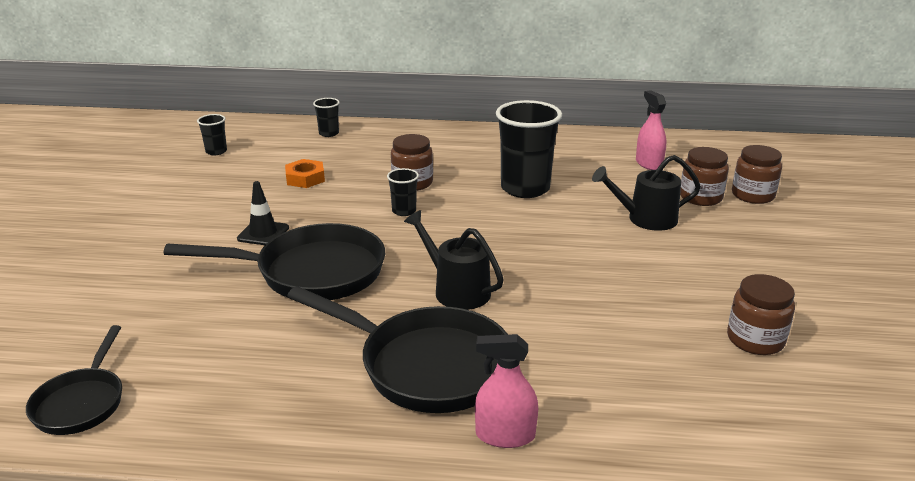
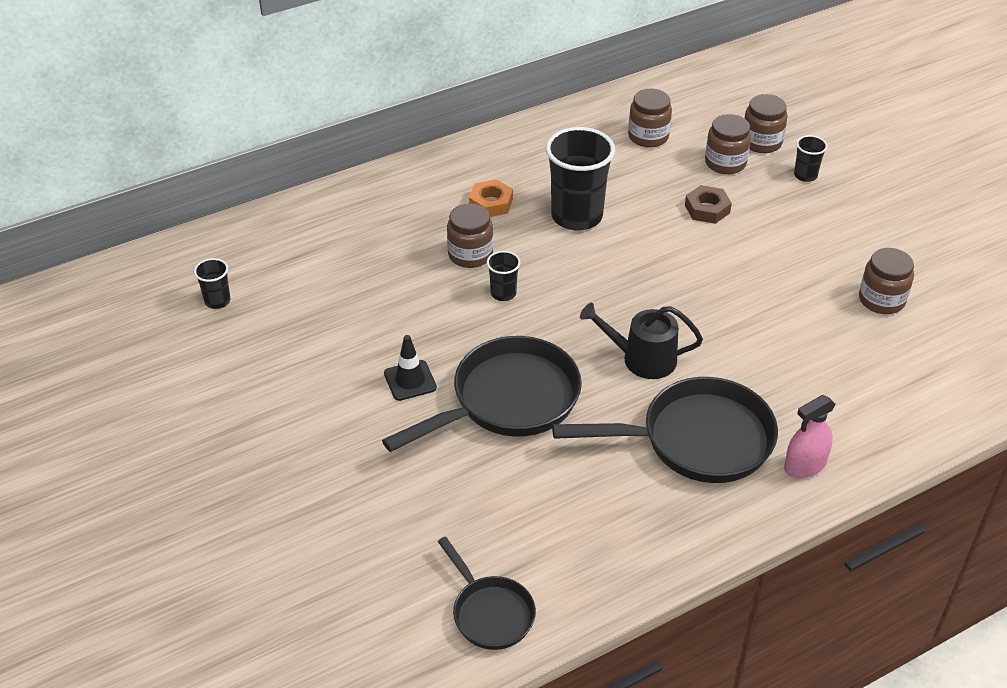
camera: 35 degrees left, 15 degrees up
(305, 178) = (361, 295): orange nut -> orange nut (491, 203)
(329, 133) = (305, 222): black cup -> black cup (805, 175)
(646, 219) = (707, 209): black watering can -> brown nut
(648, 164) = (648, 136): pink spray bottle -> brown jar

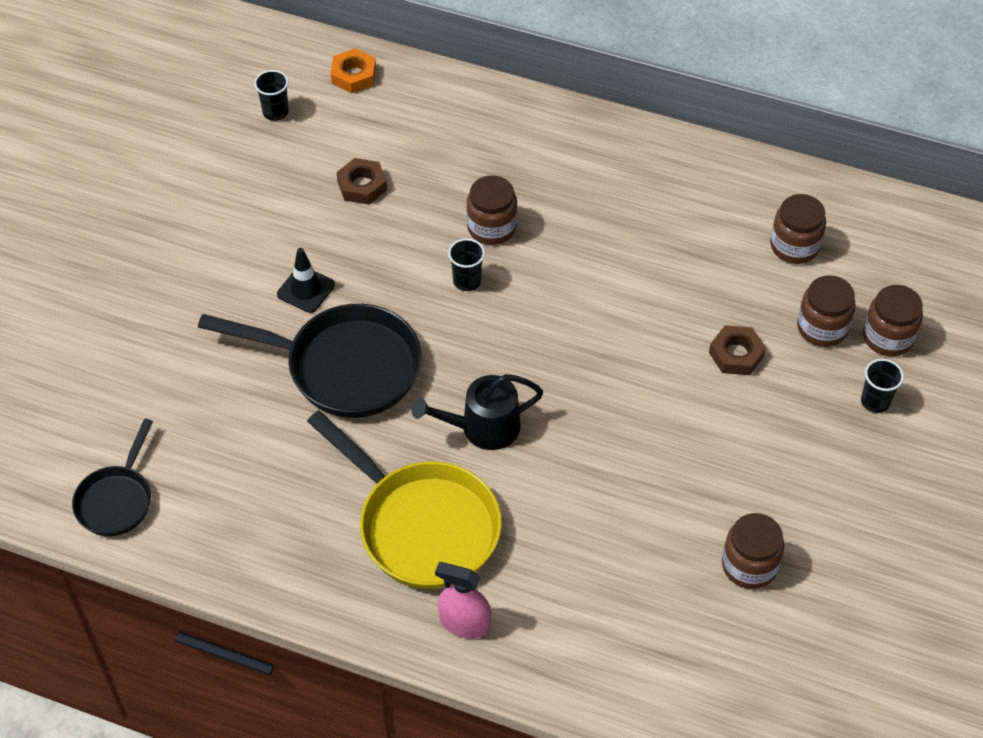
camera: 50 degrees right, 10 degrees up
(349, 296) = (362, 186): none -> brown nut
(491, 203) = (572, 197): orange nut -> orange nut (353, 75)
(576, 216) = (620, 266): black cup -> none
(642, 359) = (483, 427): black watering can -> black watering can turned 75 degrees counterclockwise
(696, 440) = (421, 525): black pan -> yellow pan

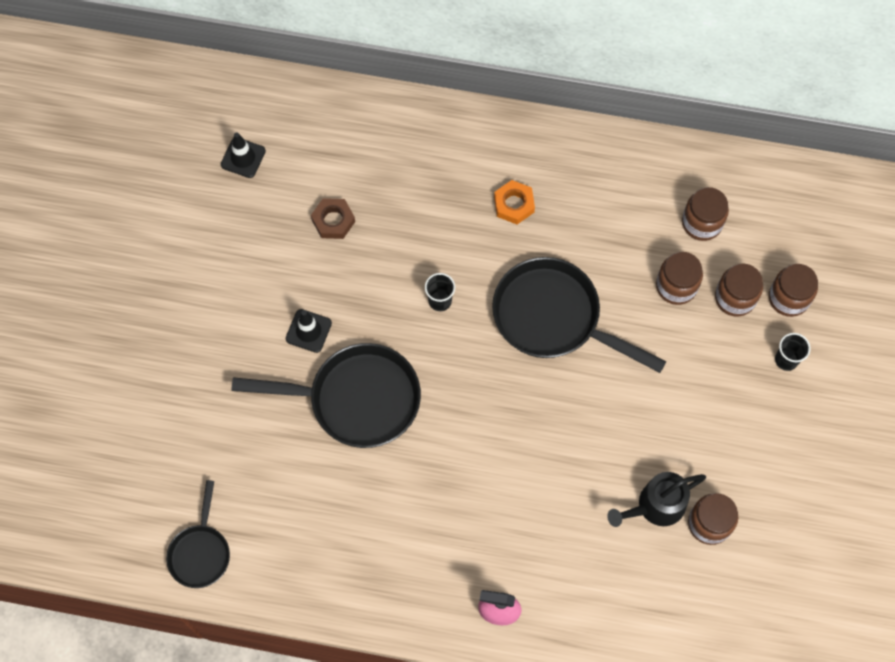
camera: 10 degrees left, 15 degrees up
(275, 112) = (243, 158): black cup -> black traffic cone
(353, 75) = (302, 109): orange nut -> orange nut (514, 204)
(421, 525) = (448, 533): yellow pan -> none
(483, 427) = (480, 436): black watering can -> black watering can (656, 506)
(491, 227) = (450, 245): brown jar -> brown jar (676, 286)
(598, 317) = (554, 318): none -> black pan
(736, 354) = (670, 334): brown nut -> none

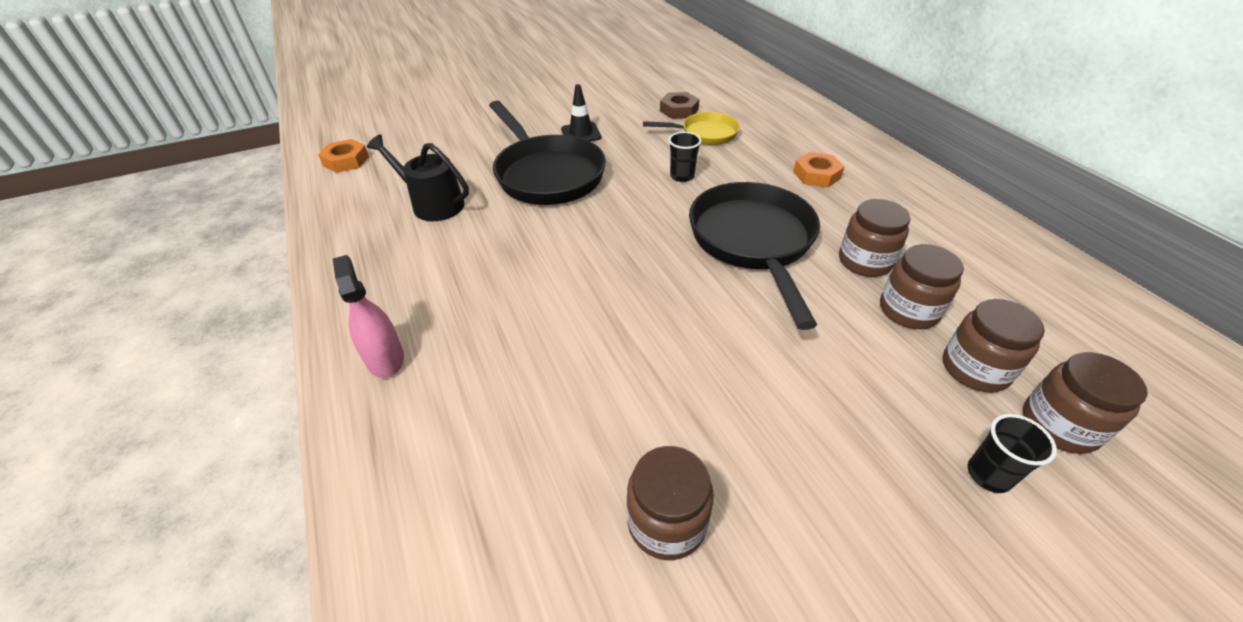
camera: 55 degrees right, 25 degrees down
(200, 552) = (346, 161): black pan -> orange nut
(243, 158) = (674, 68): black traffic cone -> none
(391, 233) = (704, 134): none -> yellow pan
(656, 506) = (636, 439): black watering can -> black watering can (433, 204)
(702, 223) = (999, 294): brown jar -> brown jar (864, 261)

